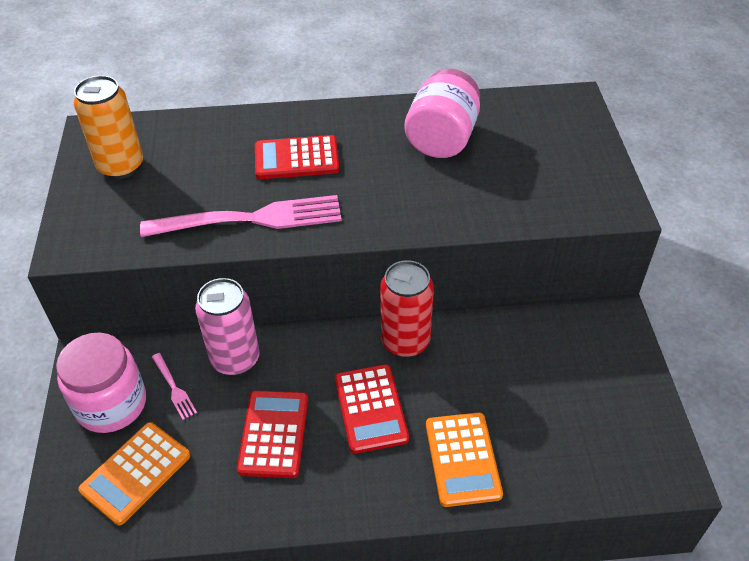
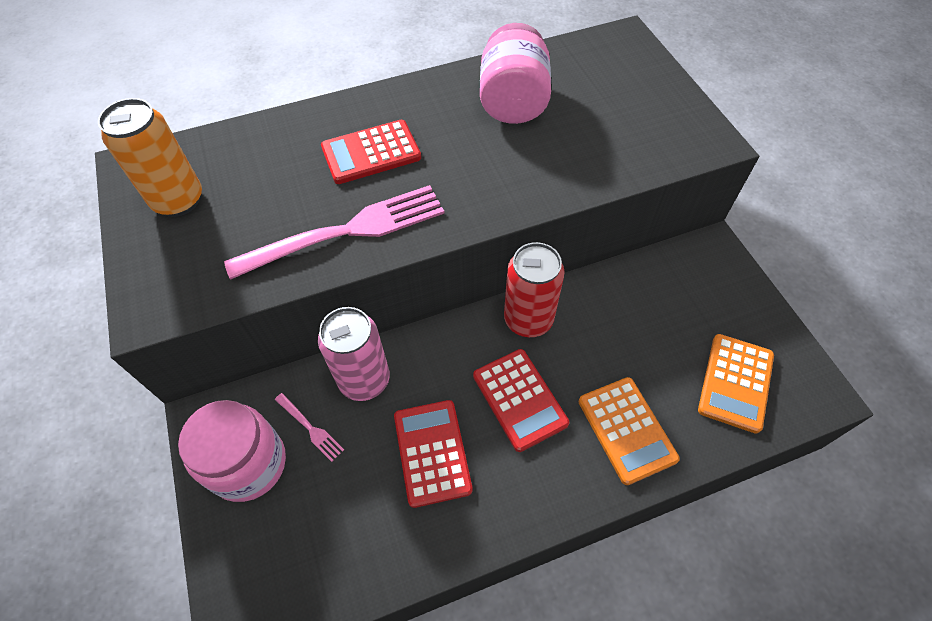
camera: 15 degrees left, 10 degrees up
(135, 473) = (301, 535): orange calculator -> orange calculator (735, 382)

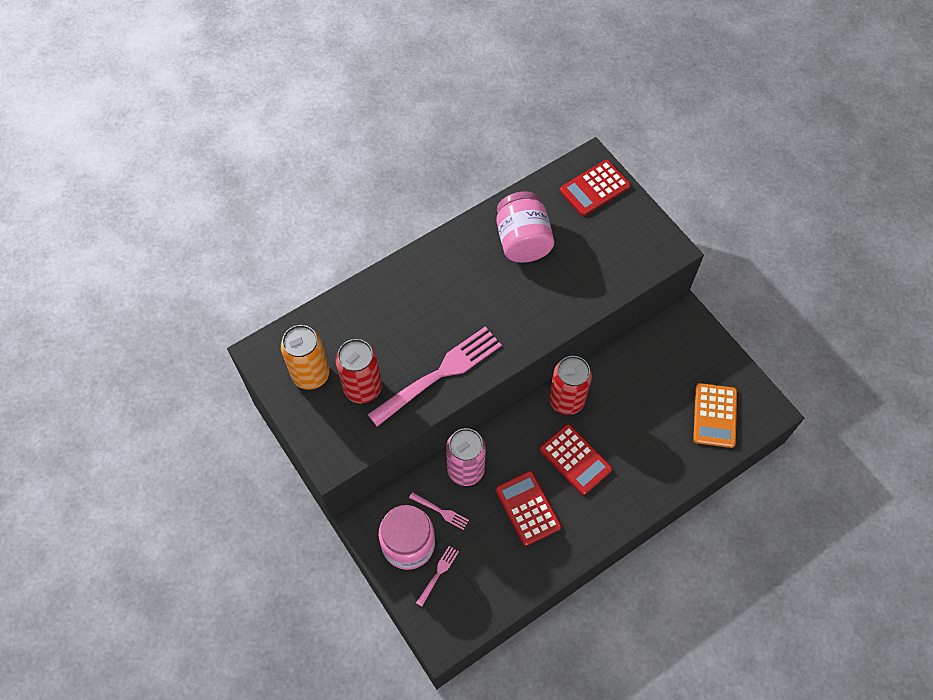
camera: 15 degrees left, 5 degrees up
(236, 229) = (362, 388): none -> red can
(272, 518) = (438, 574): none -> pink fork
(371, 152) = (433, 307): red calculator -> red calculator (594, 188)
(626, 430) = (650, 464): orange calculator -> none

